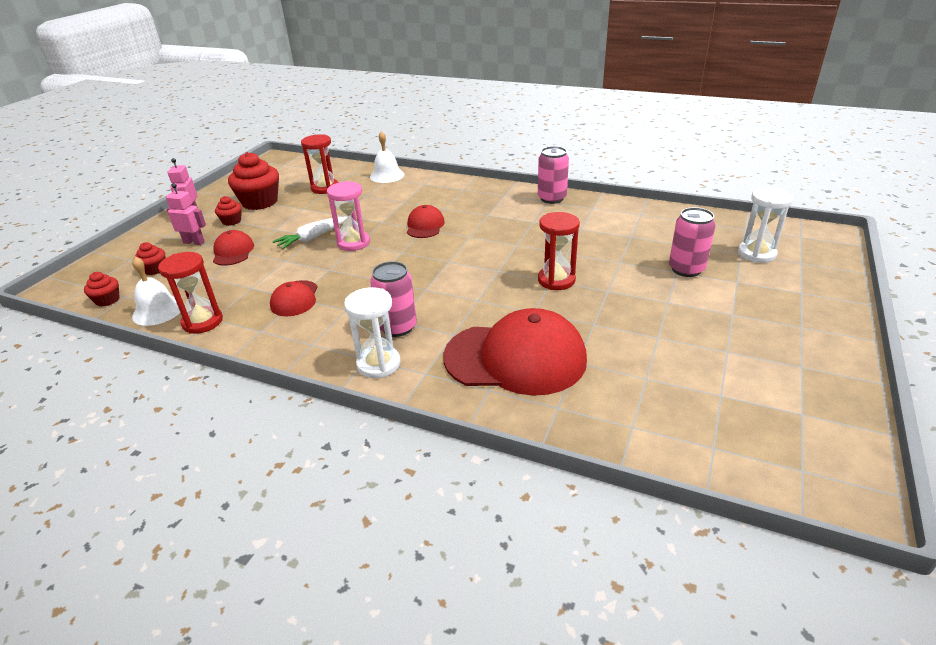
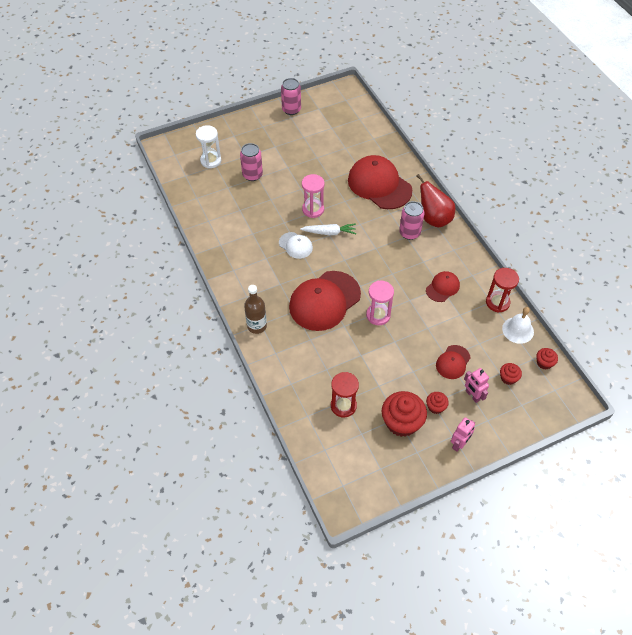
camera: 140 degrees left, 20 degrees up
(312, 238) = (397, 340): white carrot -> white carrot (329, 232)
(378, 364) = (434, 219): white hourglass -> red pear
(387, 175) = (286, 388): white bell -> none
(425, 226) = (324, 301): red cap -> red cap, size x2.02
(464, 187) = (257, 326): none -> brown bottle
(520, 243) = (295, 245): none -> white cap
(552, 198) = (227, 270): pink can -> pink can (291, 110)
(556, 280) = (313, 209): red hourglass -> pink hourglass

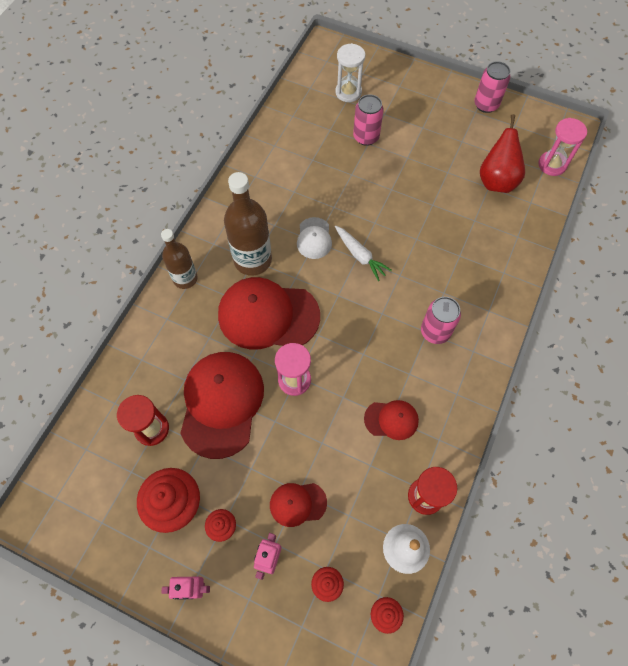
camera: 50 degrees right, 10 degrees up
(279, 284) = (252, 260): none -> brown bottle
(313, 209) = (375, 219): pink hourglass -> pink hourglass (552, 165)
(379, 185) = (471, 255): red cap -> red cap (221, 403)
(434, 219) = (480, 342): red pear -> red pear (496, 181)

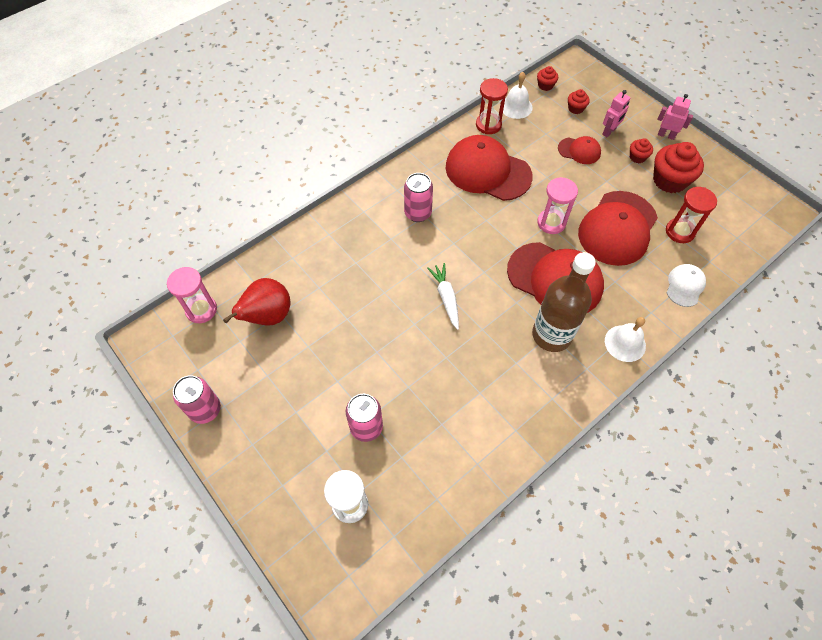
camera: 155 degrees left, 5 degrees down
(185, 278) = (625, 343): brown bottle -> white bell
(314, 238) = (482, 332): white cap -> white cap (685, 286)
(391, 419) = (487, 171): red cap -> red cap, size x2.02

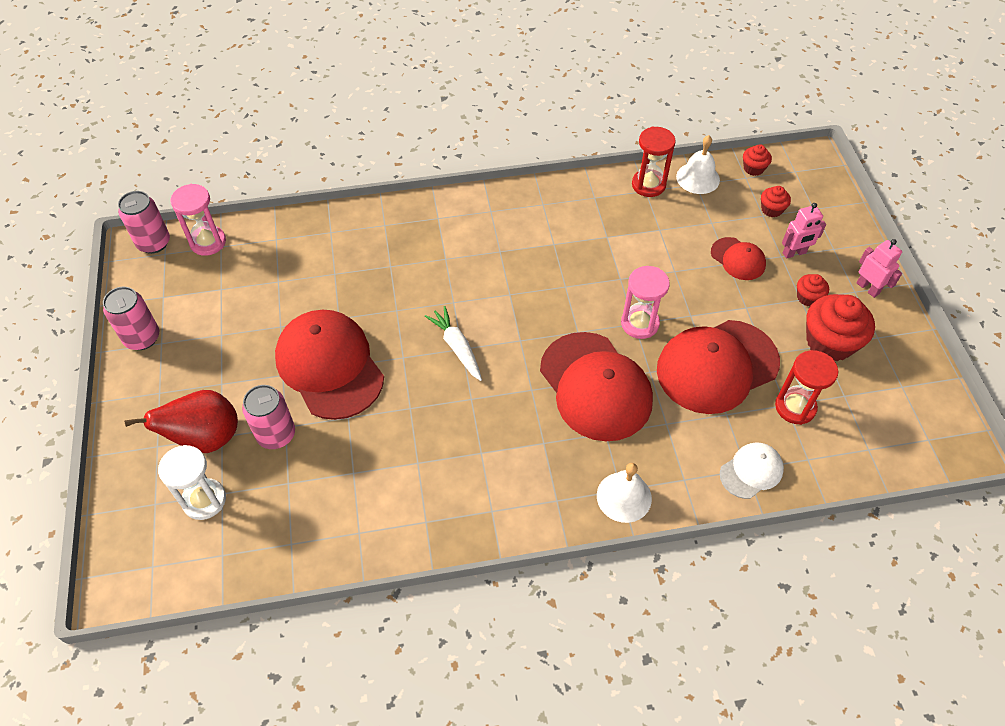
camera: 30 degrees right, 5 degrees down
(268, 316) = (264, 278): red pear -> red pear (206, 438)
(418, 213) = (494, 245): pink can -> pink can (154, 243)
(446, 298) = (457, 347): white carrot -> white carrot turned 45 degrees counterclockwise
(487, 171) = (608, 235): red cap -> red cap (329, 366)
(551, 335) = (544, 444): brown bottle -> none

